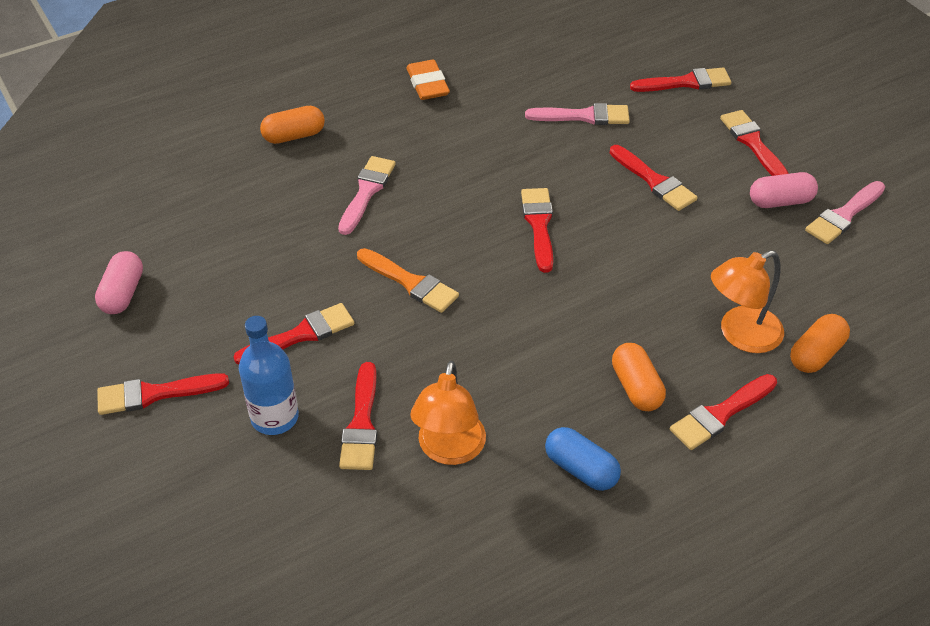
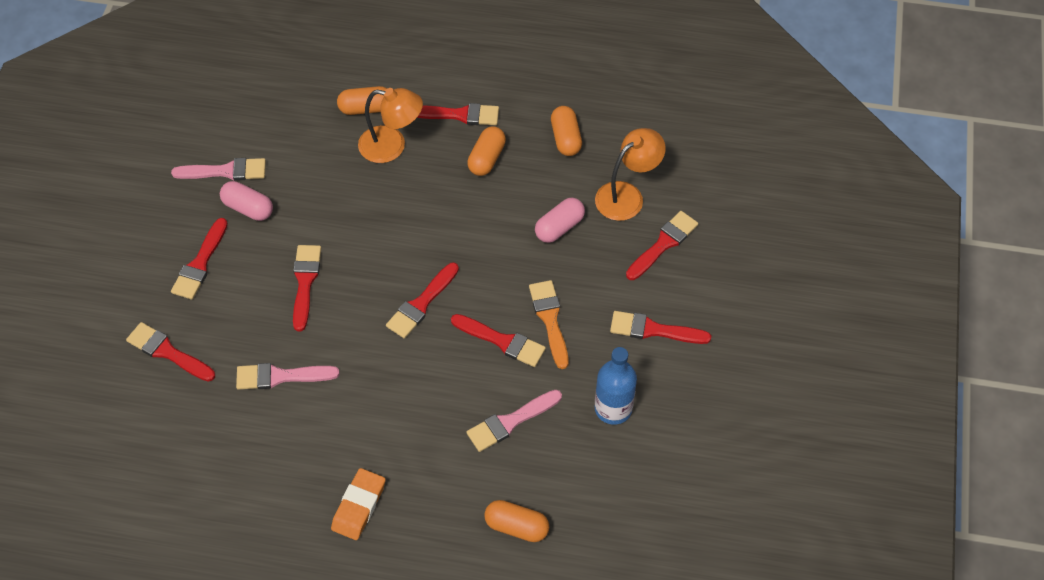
camera: 140 degrees left, 10 degrees up
(123, 293) = (753, 451): pink capsule -> pink capsule (559, 227)
(154, 394) = (777, 350): red brush -> red brush (502, 341)
(274, 417) = (712, 283): blue bottle -> blue bottle (613, 408)
(581, 469) = (566, 138): blue capsule -> orange capsule
(584, 116) = (281, 376): pink brush -> pink brush turned 45 degrees counterclockwise

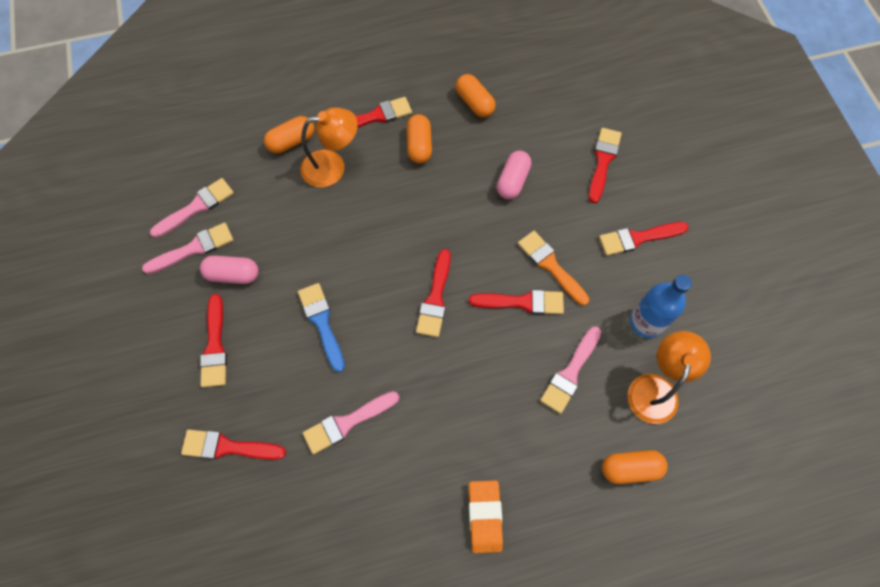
camera: 25 degrees left, 10 degrees up
(247, 135) = (196, 207): none -> pink brush
(305, 282) = (322, 322): red brush -> blue brush
(627, 195) = (550, 132): orange lamp -> orange lamp (656, 388)

